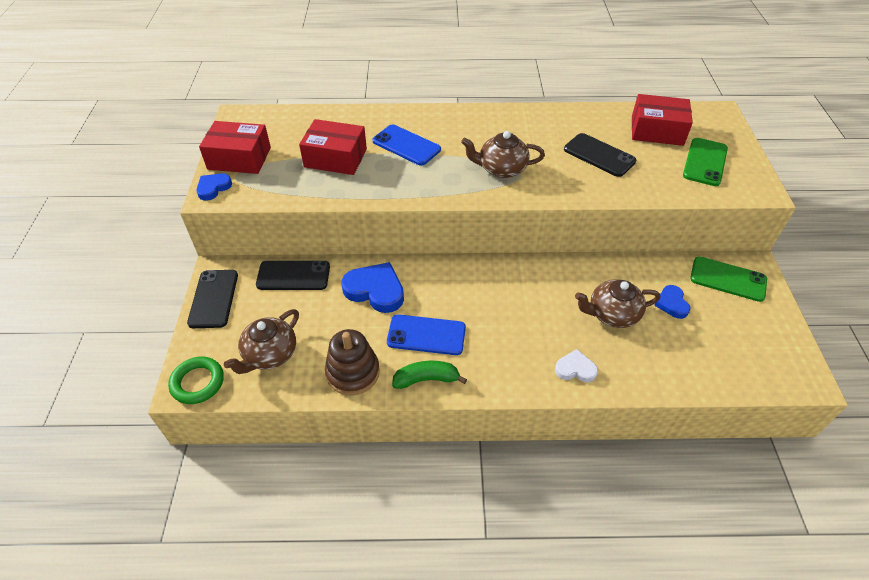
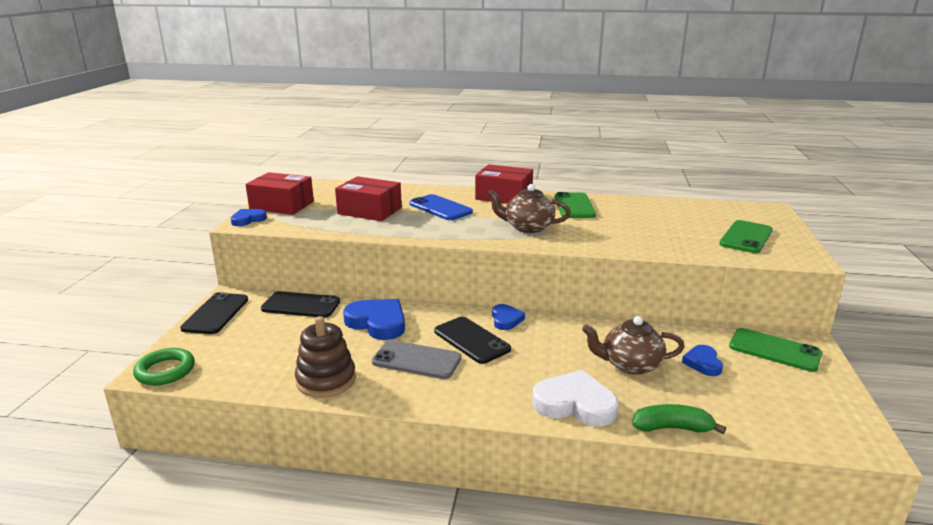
camera: 10 degrees right, 25 degrees down
(270, 355) = (248, 358): brown teapot -> none
(426, 335) = (416, 360): blue phone -> grey phone
(426, 379) = (402, 394): green banana -> green banana (672, 428)
(492, 270) = (506, 319): none -> blue heart
(537, 128) = (574, 206): none -> green phone
(575, 369) = (575, 404): white heart -> white heart, size x1.74
(599, 155) = (632, 226): black phone -> black phone (471, 340)
(657, 131) = (698, 215): red box -> red box (504, 196)

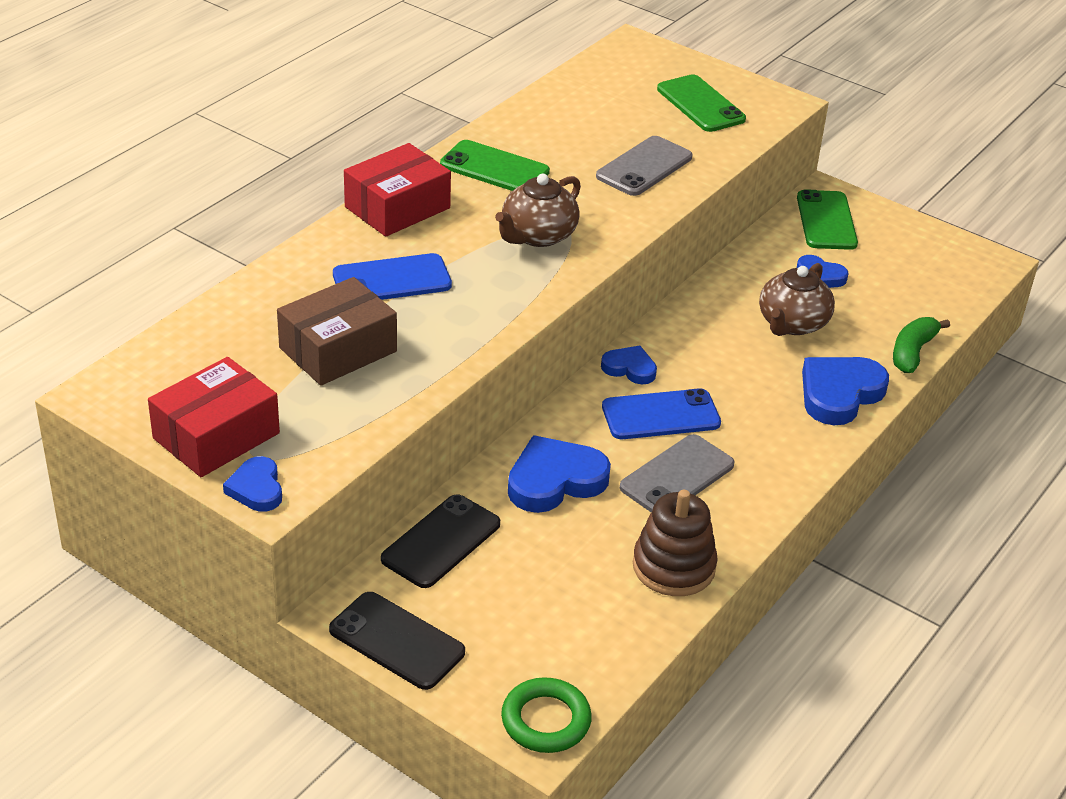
camera: 65 degrees left, 15 degrees up
(369, 211) = (338, 349): red box -> brown box
(471, 340) = (661, 415): black phone -> blue phone
(575, 404) = (839, 394): white heart -> blue heart
(644, 237) = (644, 167): none -> grey phone
(774, 350) = (826, 221): green phone -> green phone turned 60 degrees counterclockwise

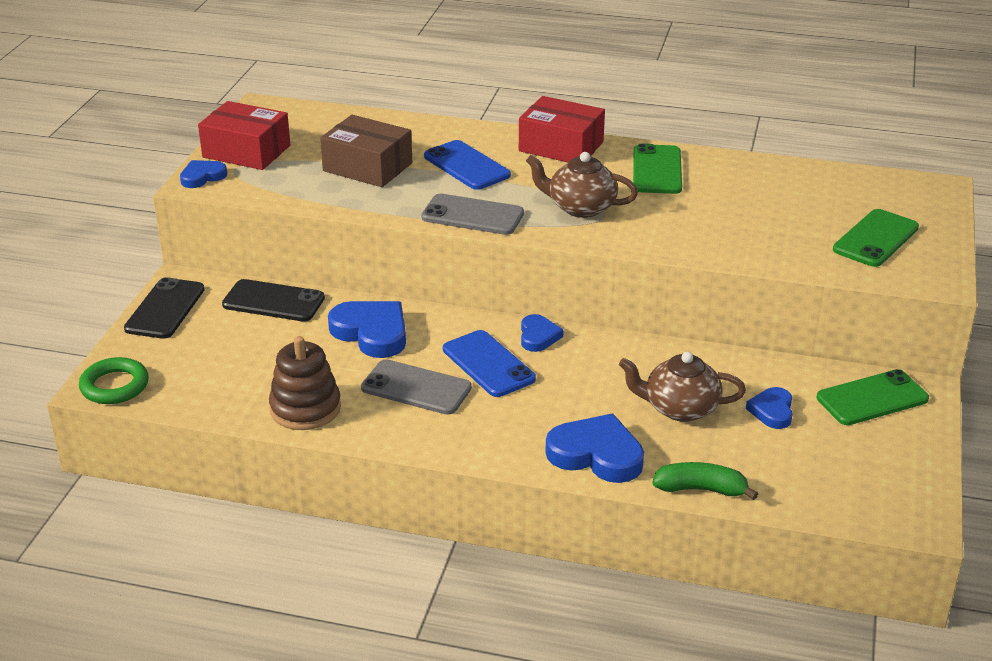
camera: 70 degrees right, 5 degrees down
(644, 167) = (735, 232): grey phone -> grey phone (472, 215)

